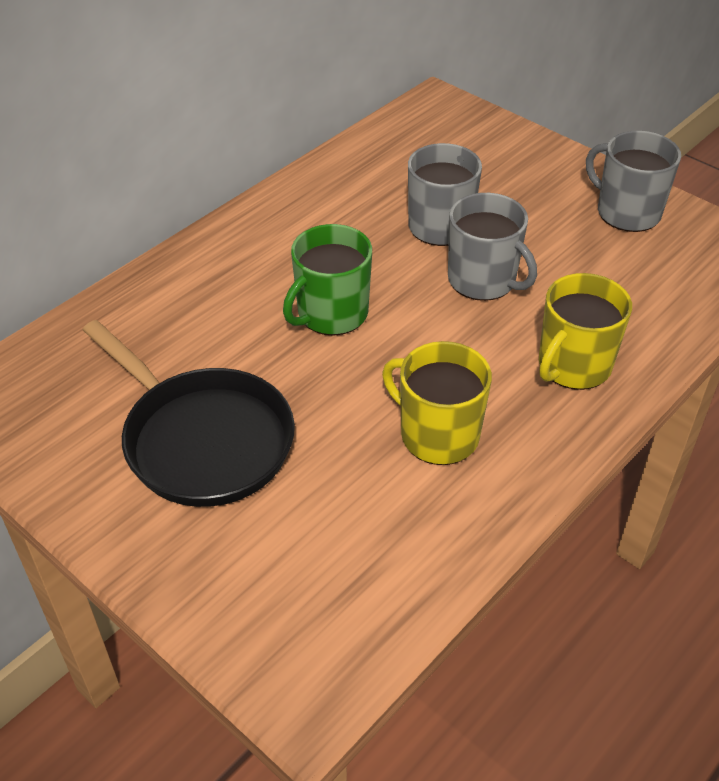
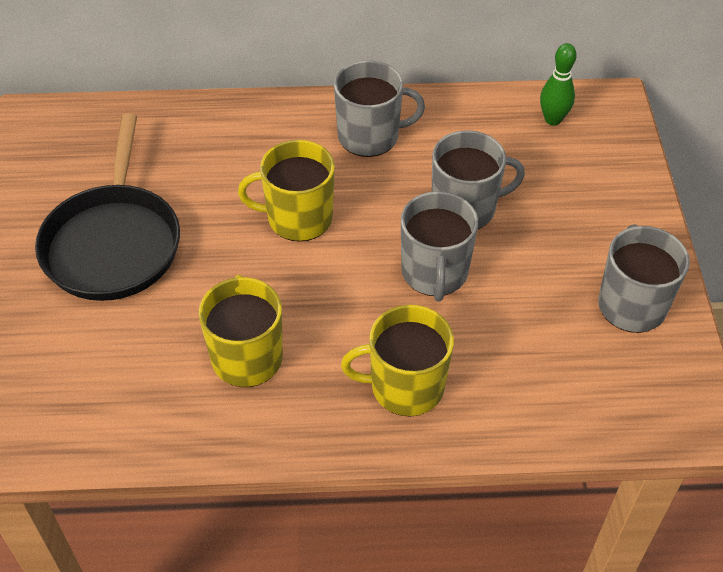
camera: 45 degrees right, 5 degrees up
(302, 223) = (370, 136): none -> grey mug
(331, 313) = (298, 218): green mug -> yellow mug
(416, 133) = (553, 119): none -> green bowling pin

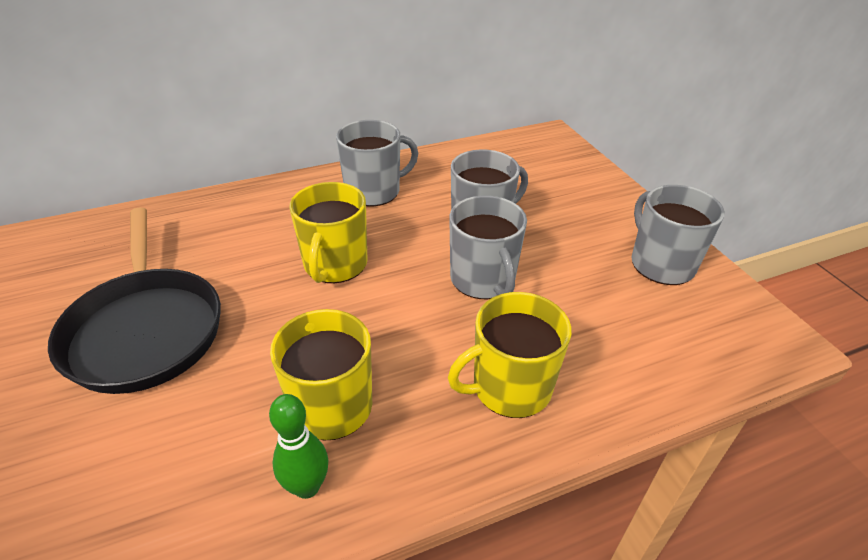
camera: 20 degrees left, 10 degrees down
(298, 218) = (335, 264): yellow mug -> yellow mug turned 60 degrees counterclockwise
(553, 119) = (515, 153): green bowling pin -> green bowling pin (307, 486)

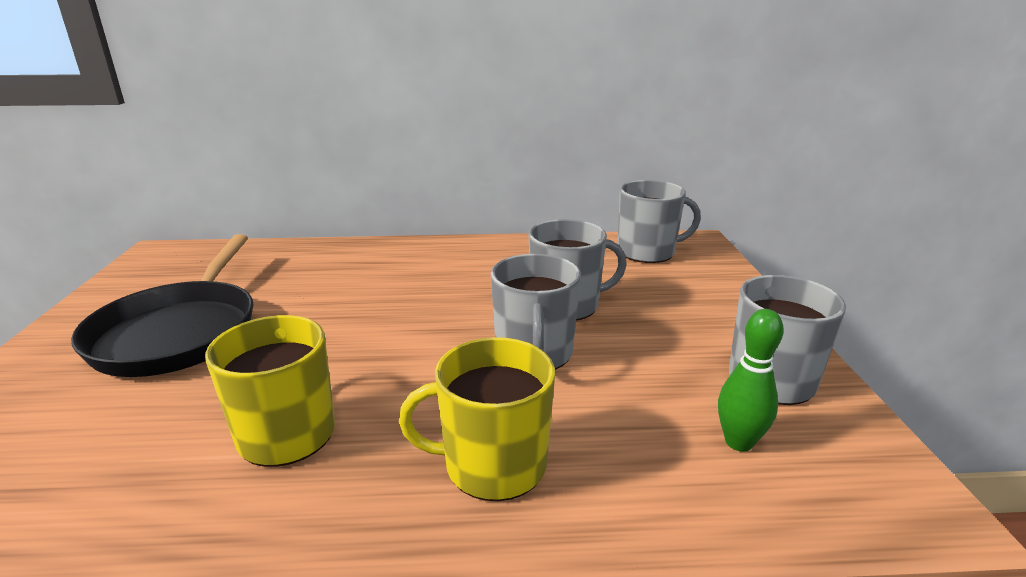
camera: 20 degrees right, 15 degrees down
(307, 486) = (200, 504): green bowling pin -> green bowling pin (738, 442)
(335, 264) = (389, 313): yellow mug -> none
(374, 191) = (473, 261): grey mug -> grey mug (647, 252)

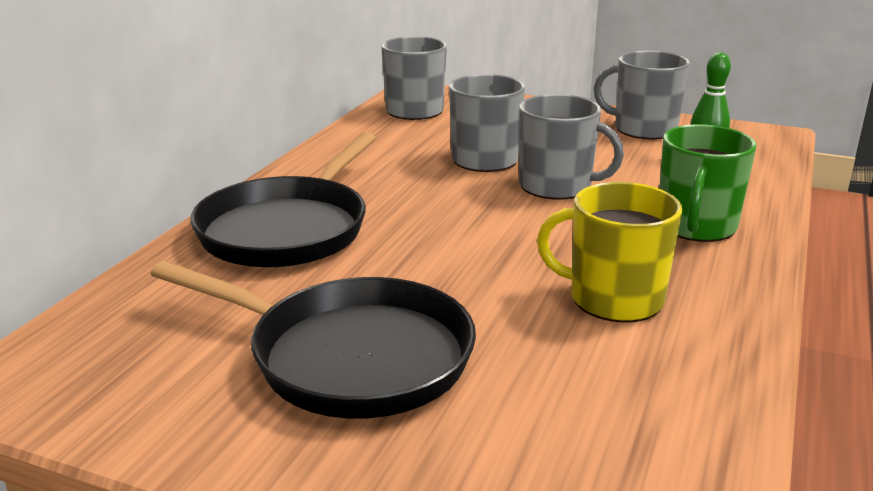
camera: 65 degrees left, 0 degrees up
(368, 266) = (288, 229): none -> black pan
(492, 465) = (696, 226): yellow mug -> green mug

